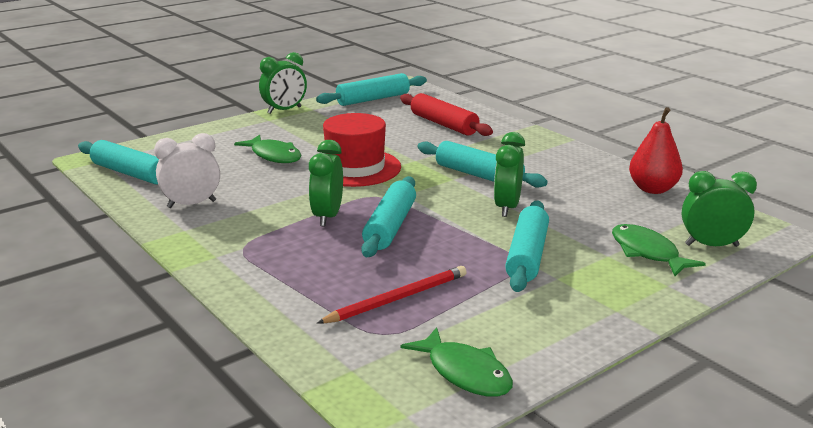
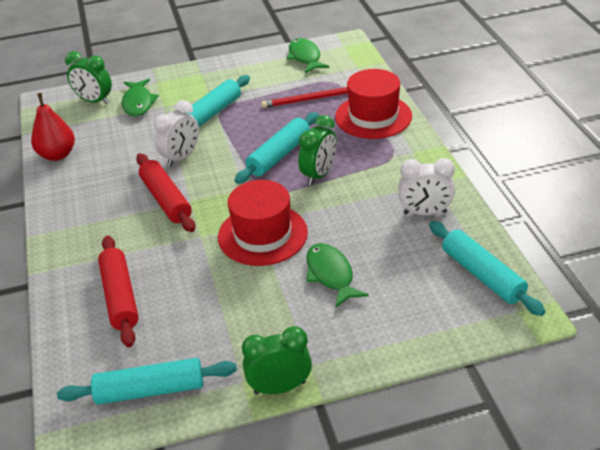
camera: 155 degrees left, 15 degrees up
(287, 289) = (373, 116): none -> red hat
(478, 175) = (166, 199): turquoise rolling pin -> red rolling pin
(507, 207) = (181, 158): green clock -> white clock

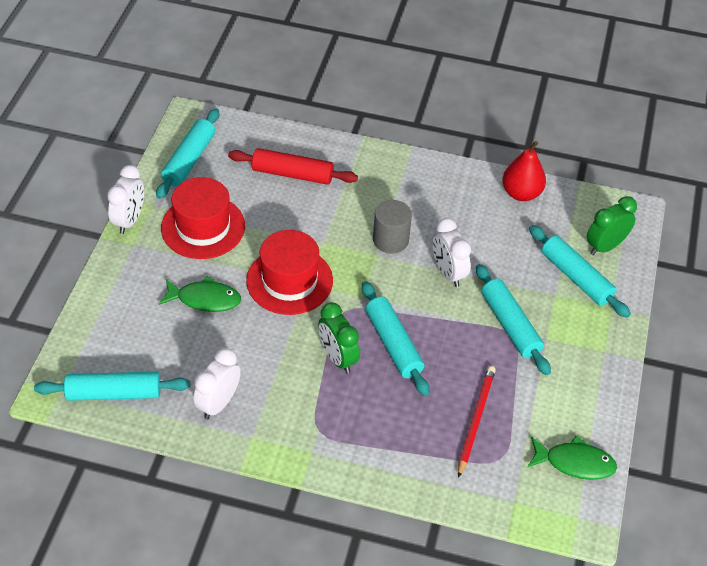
camera: 115 degrees right, 10 degrees up
(138, 103) = (576, 277): green fish -> turquoise rolling pin
(166, 199) = (390, 240): red rolling pin -> grey cylinder
(279, 387) = (129, 220): green clock -> white clock
(373, 116) = (399, 455): red hat -> red hat (203, 227)

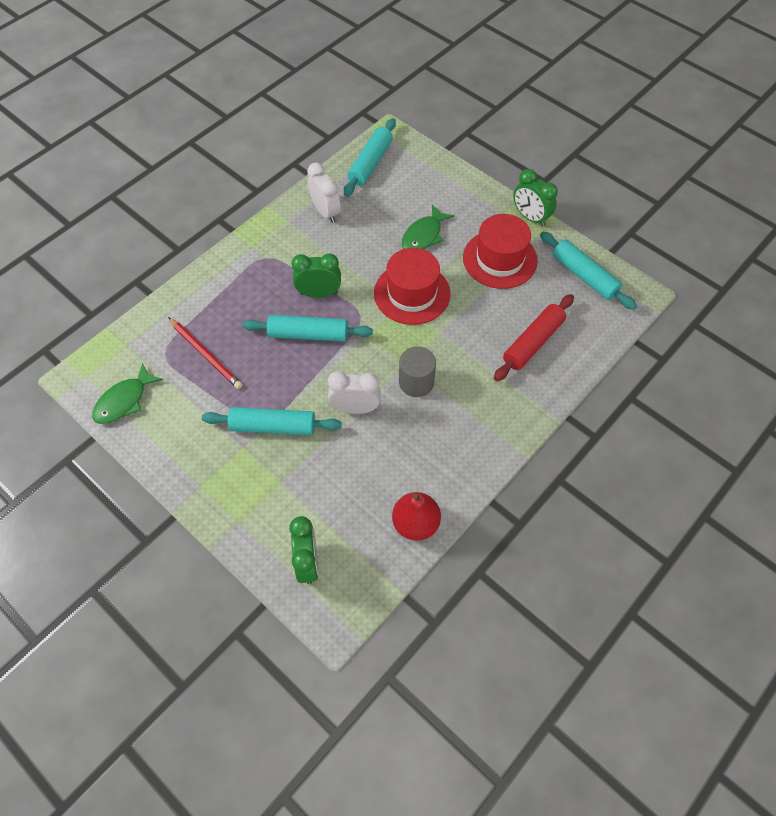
camera: 120 degrees right, 10 degrees up
(129, 220) = (530, 217): white clock -> green clock
(576, 277) = (288, 511): turquoise rolling pin -> none

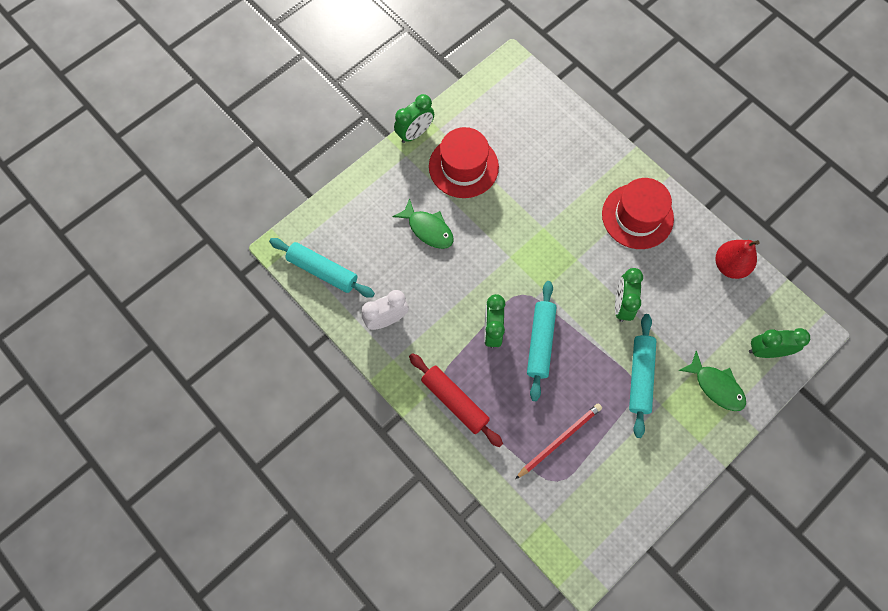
camera: 85 degrees left, 10 degrees up
(124, 401) = (610, 519): green fish -> green fish (716, 386)
(355, 408) = (622, 305): white clock -> green clock
(412, 293) = (498, 246): red hat -> red hat (637, 216)
(416, 382) = (596, 252): grey cylinder -> none
(533, 342) = (558, 154): red rolling pin -> red rolling pin (454, 401)
(584, 276) = (489, 102): turquoise rolling pin -> none

